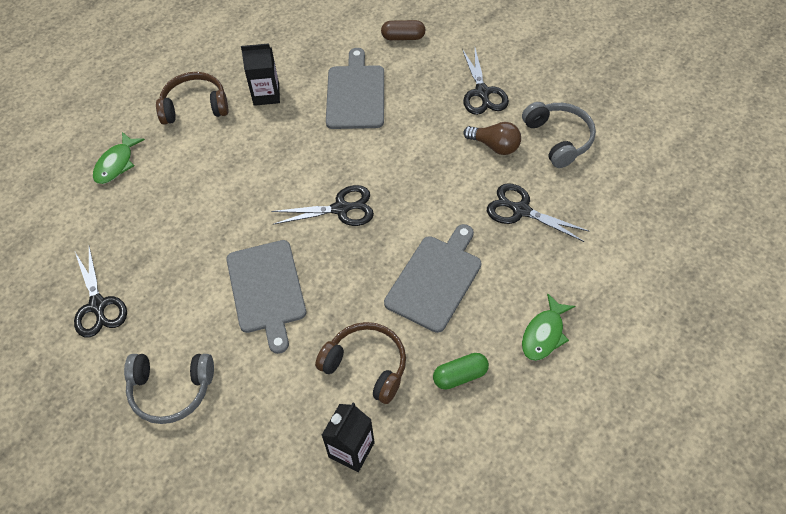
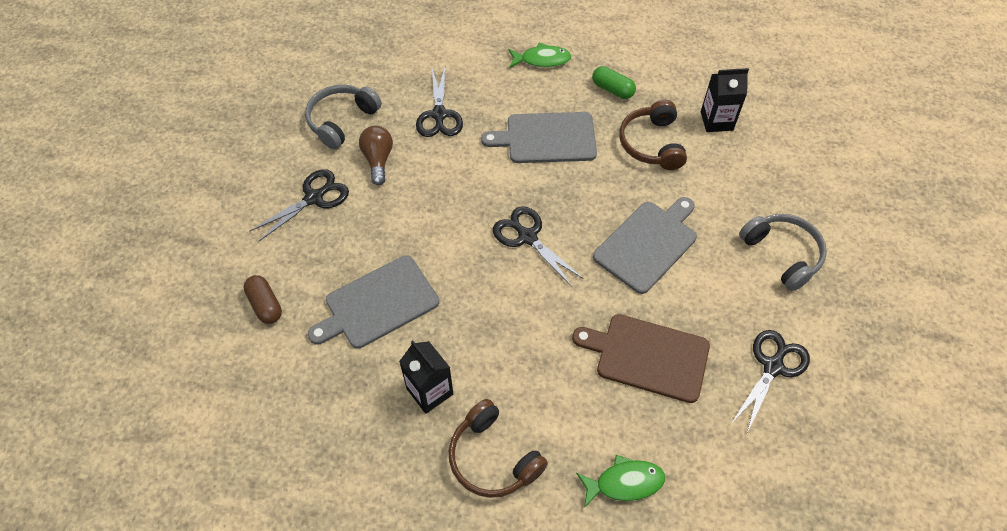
camera: 125 degrees left, 0 degrees up
(179, 228) = (647, 356): none -> brown cutting board

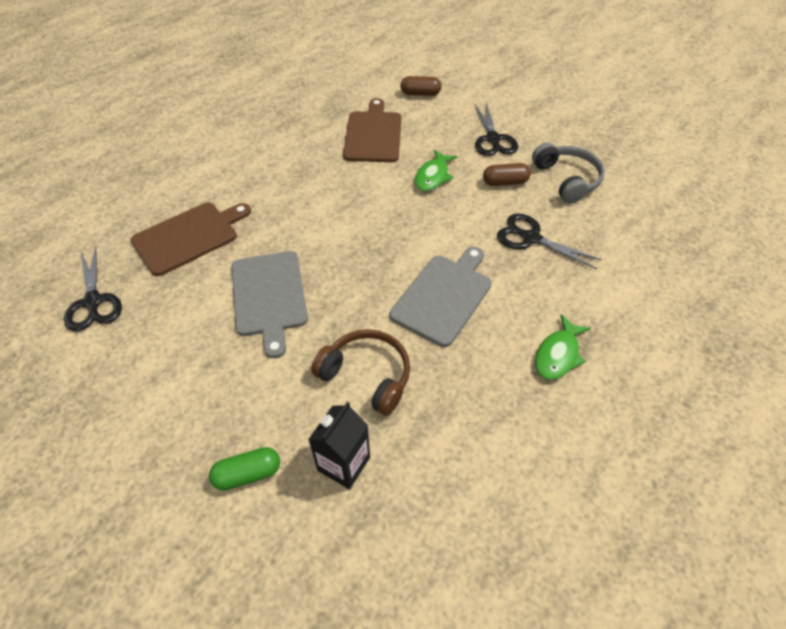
camera: 125 degrees right, 5 degrees down
(378, 160) = (505, 182): brown light bulb -> brown capsule
(378, 304) = (373, 134): grey cutting board -> brown cutting board
(430, 391) = (289, 131): black carton -> none
(492, 458) = (221, 136): brown headphones -> none
(527, 237) = (352, 227): black scissors -> none
(612, 89) = (467, 391): green capsule -> green capsule (248, 474)
(624, 482) = (138, 179): green fish -> green fish (433, 176)
(782, 254) = (153, 389): grey headphones -> none

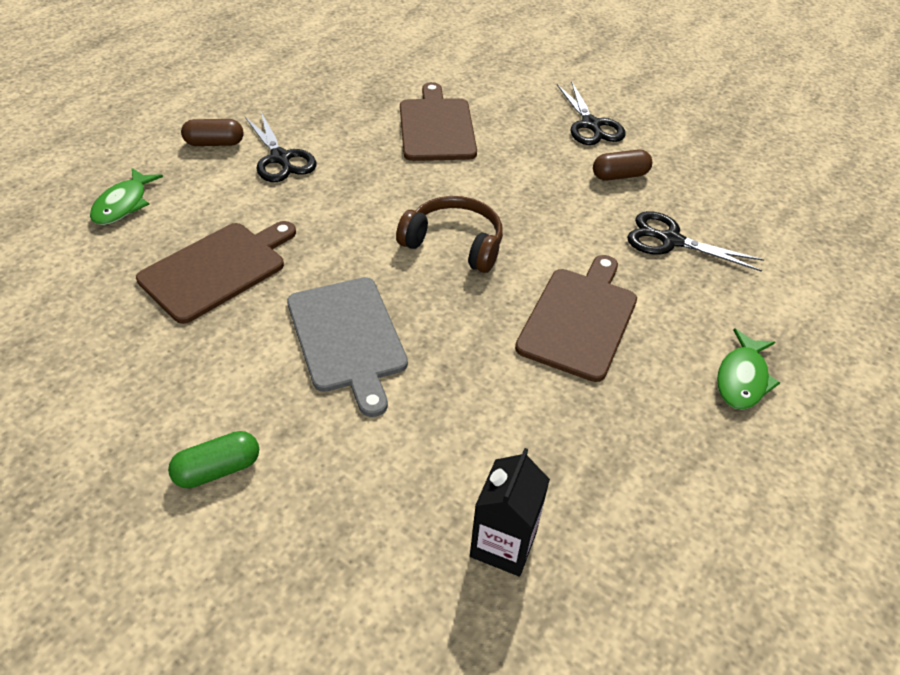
camera: 10 degrees left, 5 degrees down
(93, 302) = (98, 365): black scissors -> black scissors (280, 159)
(248, 474) = (375, 572): green capsule -> green capsule (218, 469)
(367, 375) = (505, 427): brown headphones -> brown headphones (454, 243)
(420, 93) = (484, 75): brown capsule -> brown capsule (214, 143)
(433, 176) = (527, 174): green fish -> green fish (123, 204)
(443, 296) = (579, 319): grey cutting board -> brown cutting board
(567, 179) = (695, 168): grey headphones -> none

